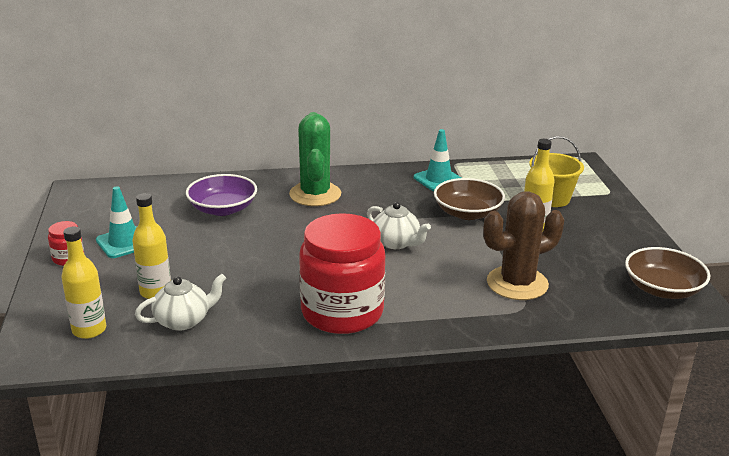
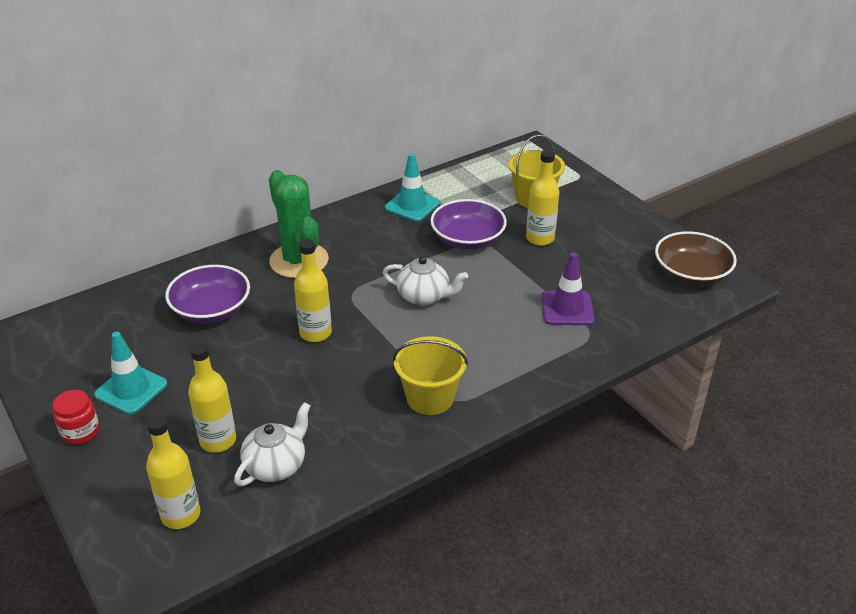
camera: 25 degrees left, 10 degrees up
(287, 244) = (315, 333): none -> yellow bottle
(342, 312) = (430, 397): red jar -> yellow bucket
(467, 213) = (467, 239): brown bowl -> purple bowl
(517, 283) = (567, 308): brown cactus -> purple traffic cone

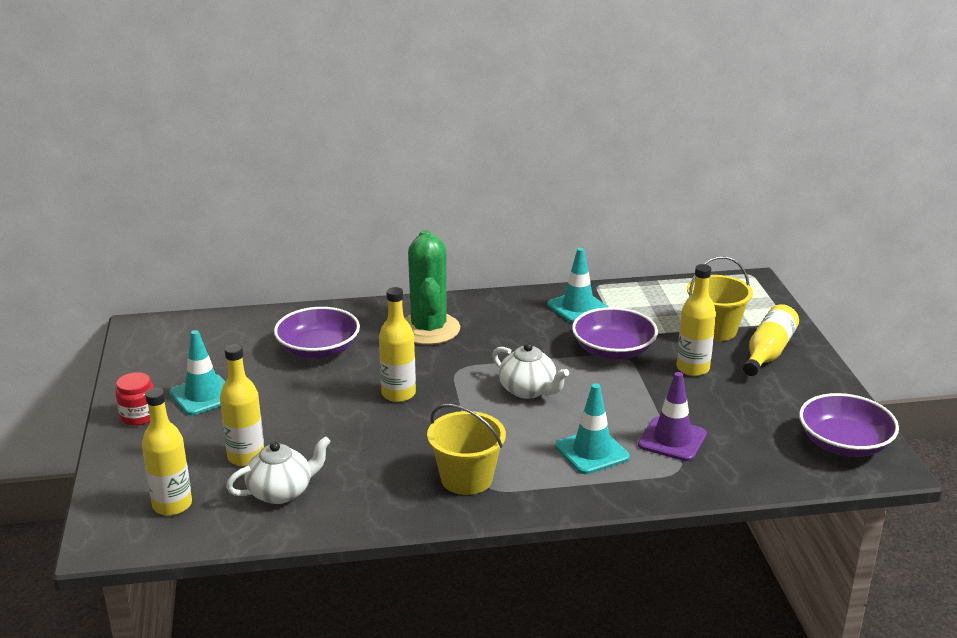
camera: 25 degrees right, 10 degrees down
(513, 339) = (592, 452): none -> turquoise traffic cone
(586, 208) = (768, 352): none -> yellow bottle
(691, 273) = (844, 444): brown bowl -> purple bowl

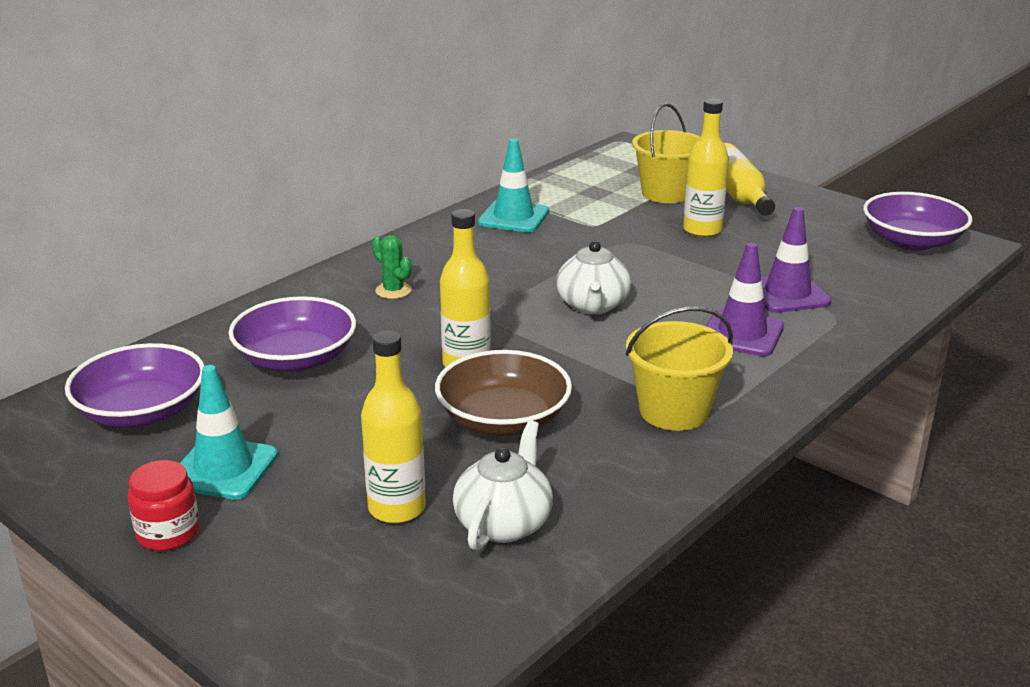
camera: 40 degrees left, 0 degrees up
(172, 505) = (392, 610): yellow bottle -> none
(367, 436) = (503, 419): none -> brown bowl
(429, 329) = (393, 291): green cactus -> green cactus, size x0.42
(528, 390) = (592, 306): white teapot -> white teapot turned 90 degrees clockwise
(592, 452) = (742, 334): turquoise traffic cone -> purple traffic cone
(613, 350) = (610, 241): purple bowl -> purple bowl (142, 412)

